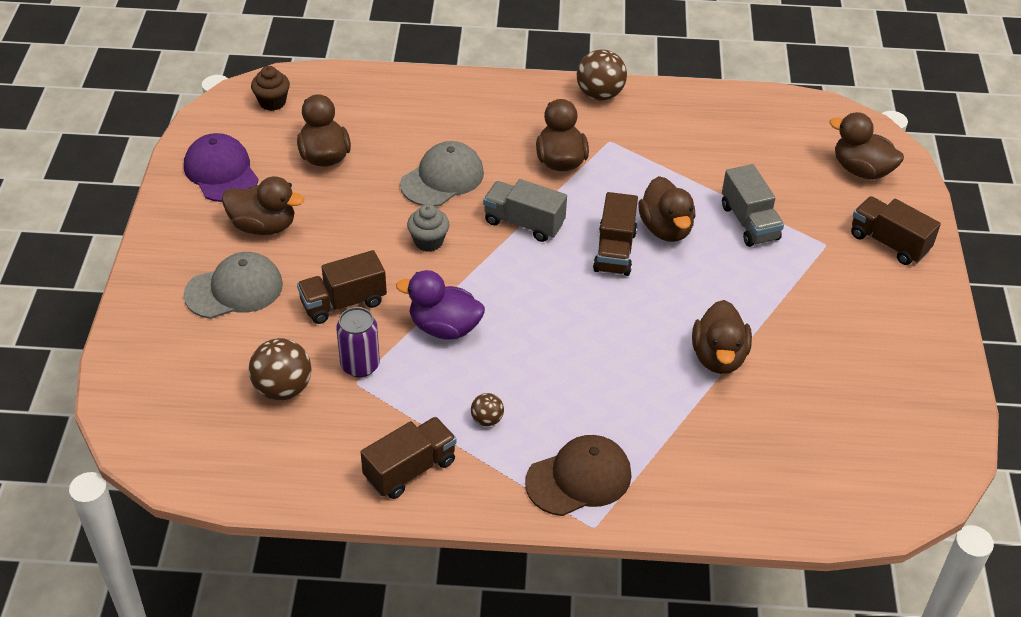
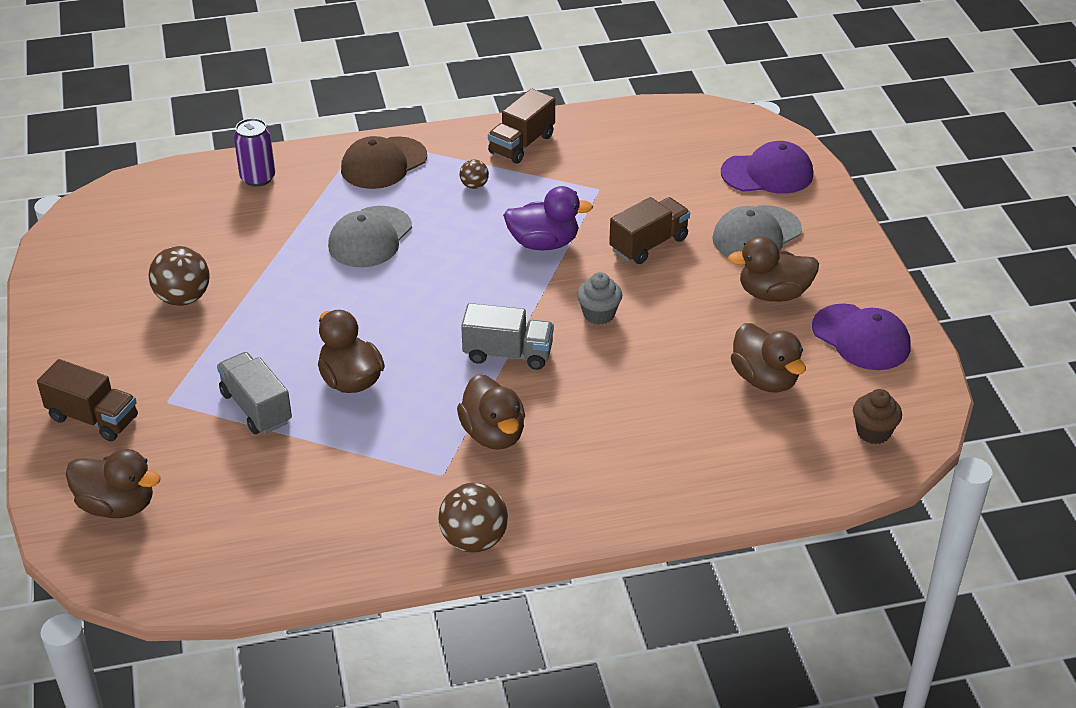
camera: 165 degrees right, 5 degrees down
(169, 360) = (767, 173): none -> purple cap
(283, 388) = (657, 173): brown ball -> brown ball (183, 298)
(360, 365) = (603, 201): purple can -> purple can (258, 178)
(442, 178) = (619, 383): grey cap -> grey cap (370, 237)
(614, 251) = (401, 345): brown truck -> none
(718, 357) = (277, 270): brown duck -> none

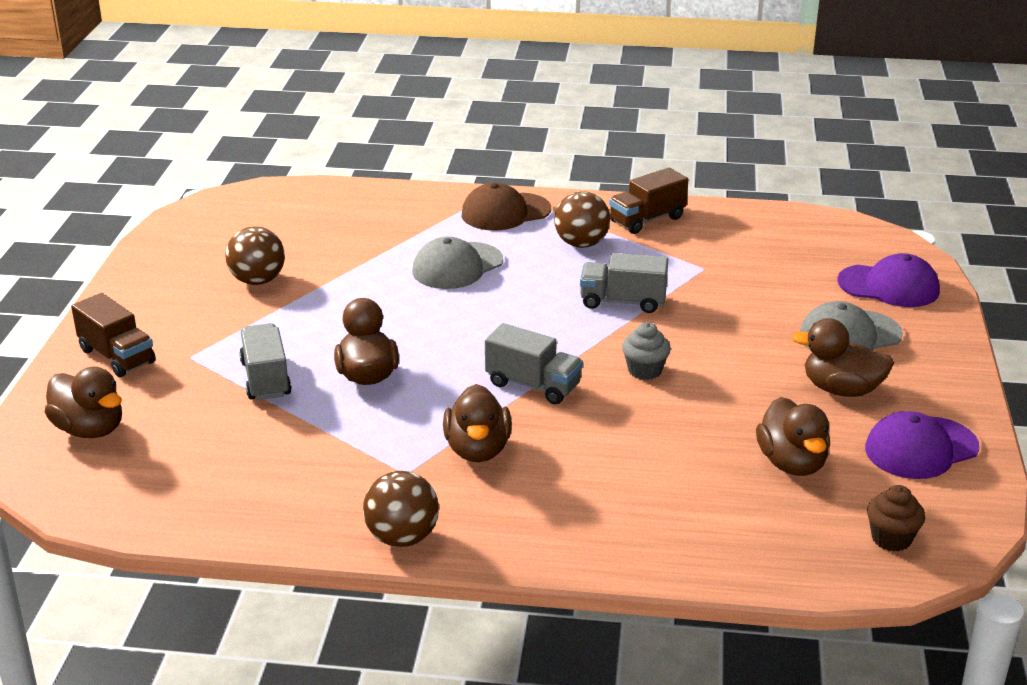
camera: 20 degrees right, 10 degrees down
(258, 178) = (384, 203): purple can -> none
(474, 185) = (581, 244): brown ball -> brown ball, size x1.88
(544, 243) = (623, 302): purple duck -> grey truck
(649, 244) = (730, 322): brown truck -> none
(861, 338) = (921, 448): purple cap -> purple cap turned 90 degrees clockwise

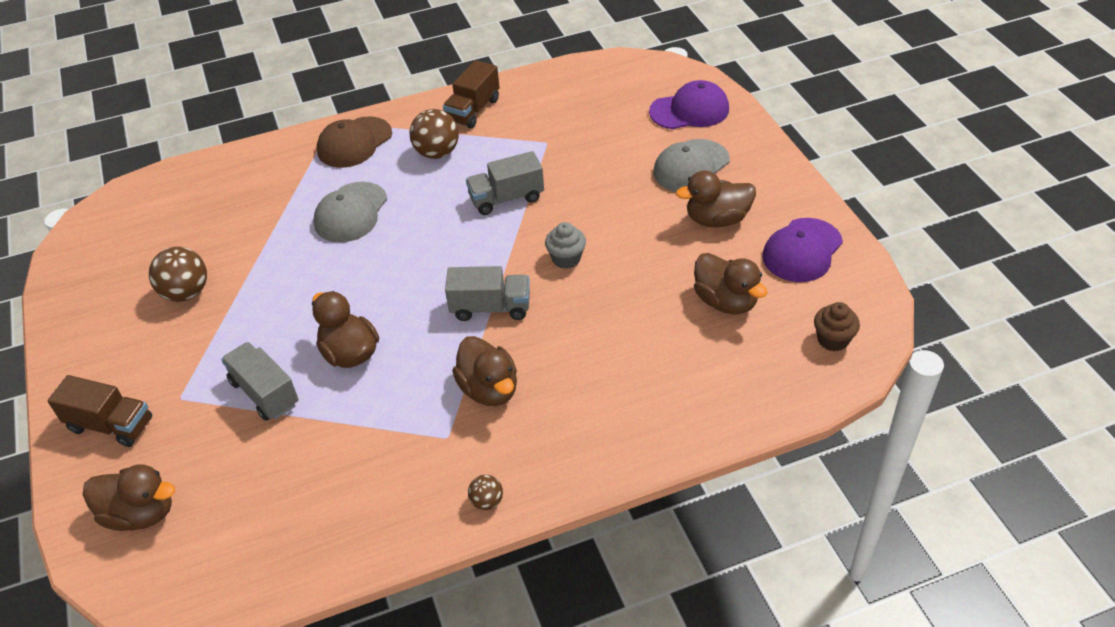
camera: 25 degrees left, 15 degrees up
(402, 538) = (487, 501): brown ball -> brown ball, size x0.53

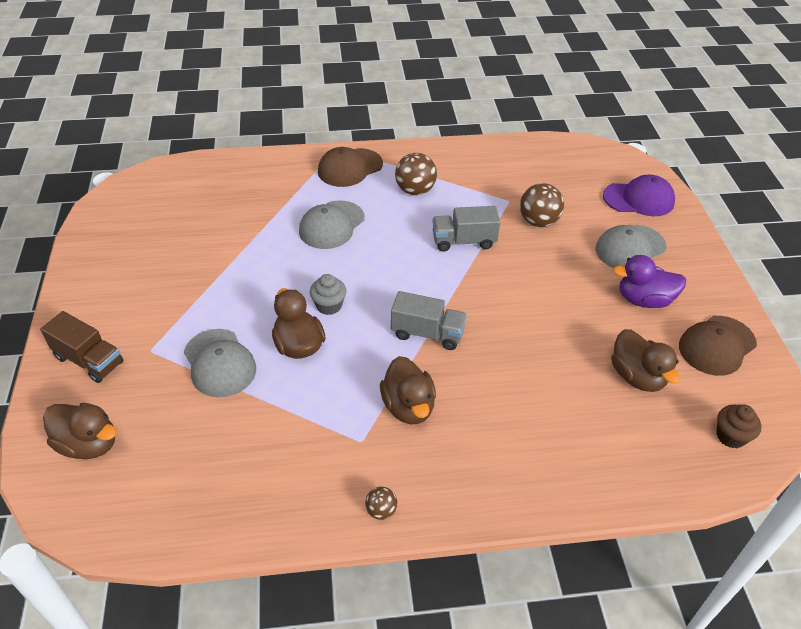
camera: 10 degrees right, 0 degrees up
(186, 293) = (181, 262): brown ball -> brown ball (538, 221)
(265, 393) = (219, 363): grey truck -> grey cap
(473, 110) = (453, 161): brown truck -> none
(566, 259) = (503, 305): grey cupcake -> grey cupcake (329, 306)
(717, 219) = (644, 300): brown duck -> purple duck
(802, 250) = (716, 345): purple cap -> brown cap

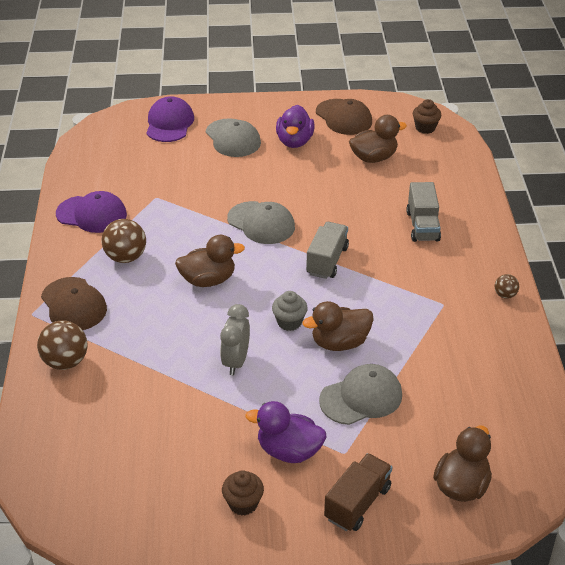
camera: 85 degrees left, 5 degrees down
(108, 284) = (243, 503): none -> brown cupcake
(160, 311) = (289, 451): none -> purple duck
(275, 270) = (236, 361): none -> grey clock
(331, 225) = (170, 320): grey cap -> grey cap (261, 223)
(408, 406) = (407, 276): brown duck -> brown duck (208, 280)
(464, 241) = (210, 230): grey truck -> grey truck (422, 226)
(473, 164) = (92, 214): none -> purple cap
(538, 221) = (190, 183): brown ball -> brown ball (65, 362)

